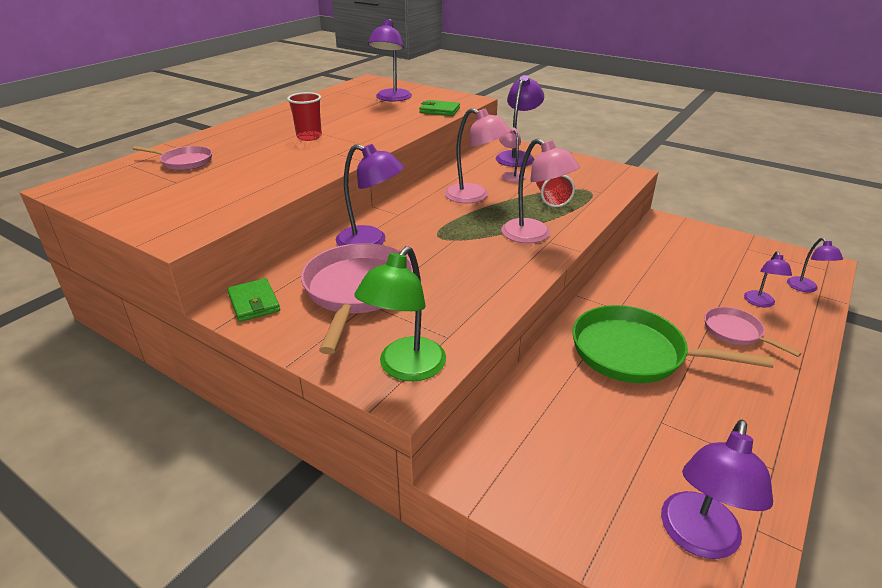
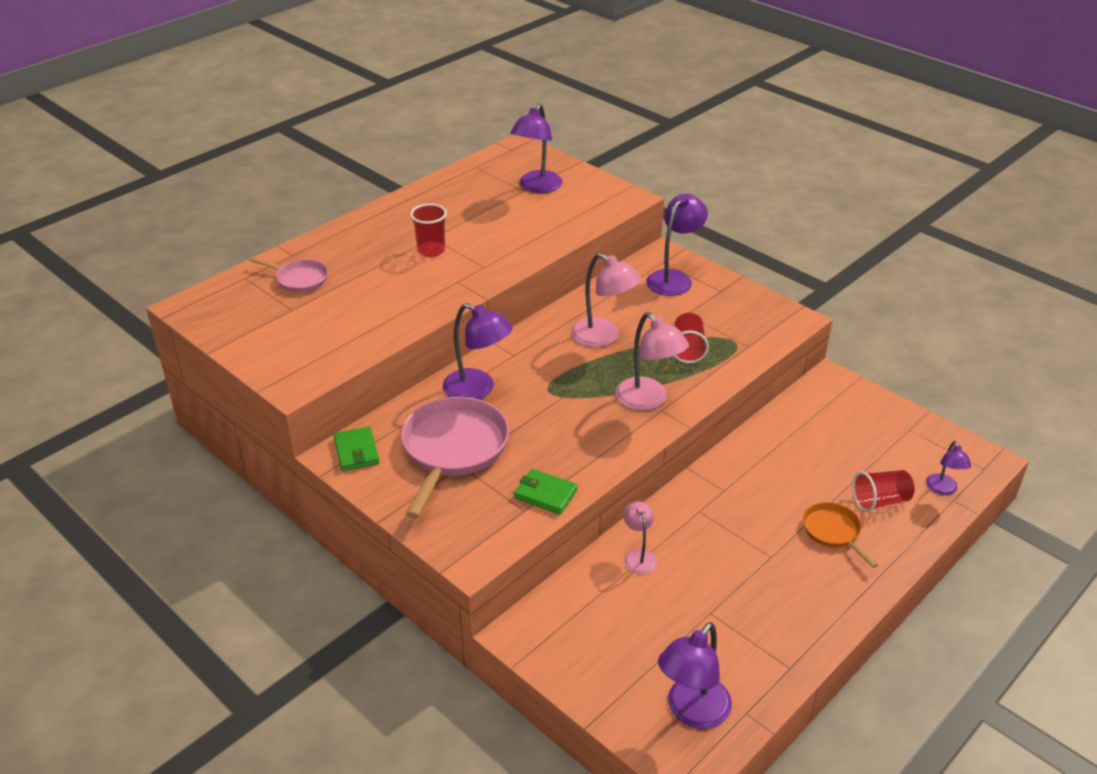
camera: 10 degrees right, 5 degrees up
(405, 368) = (479, 537): green lamp -> none
(439, 110) = (587, 216): green wallet -> green wallet (545, 494)
(511, 175) = (655, 308): pink lamp -> pink lamp (638, 556)
(635, 353) = (718, 542): green pan -> none
(735, 332) = (833, 532): pink pan -> orange pan
(760, 303) = (880, 501): purple lamp -> red cup

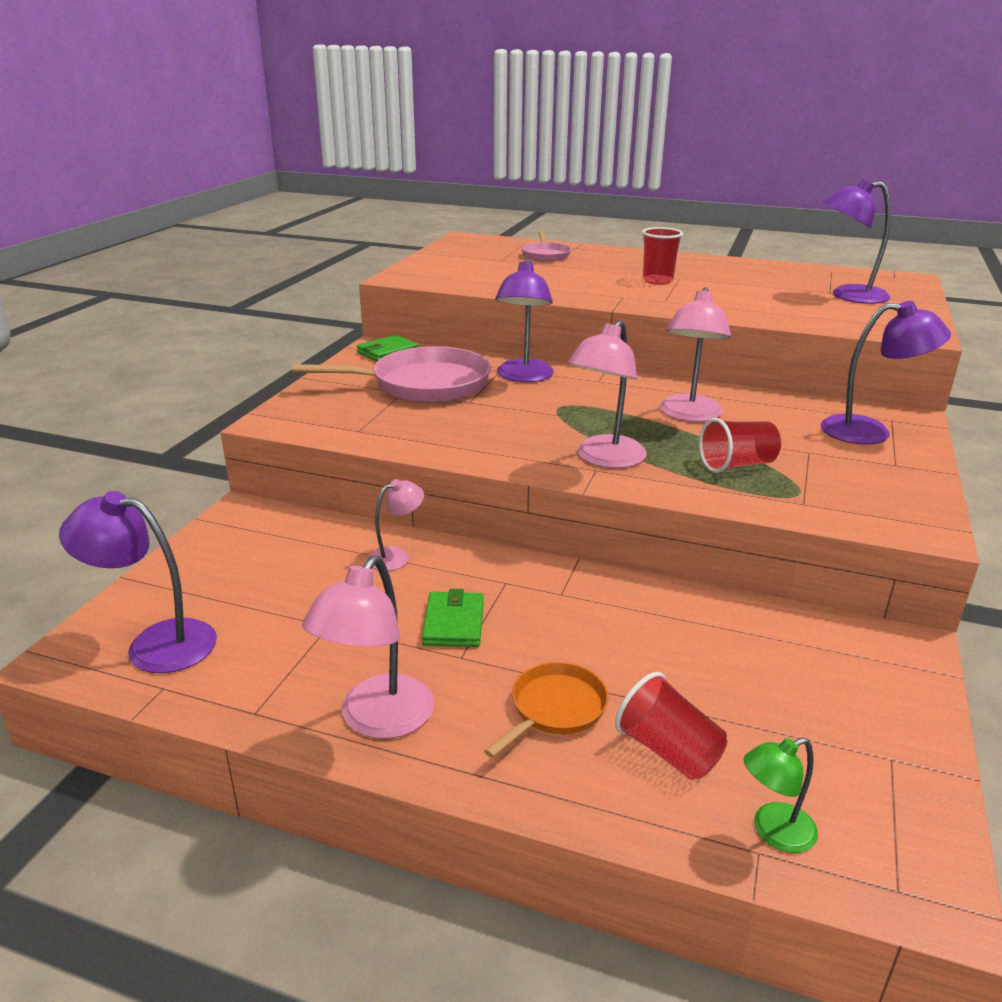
camera: 65 degrees right, 10 degrees down
(545, 494) = (390, 435): green wallet -> green wallet (453, 623)
(817, 610) = (377, 720): none -> pink lamp
(943, 489) = (773, 832): purple lamp -> green lamp

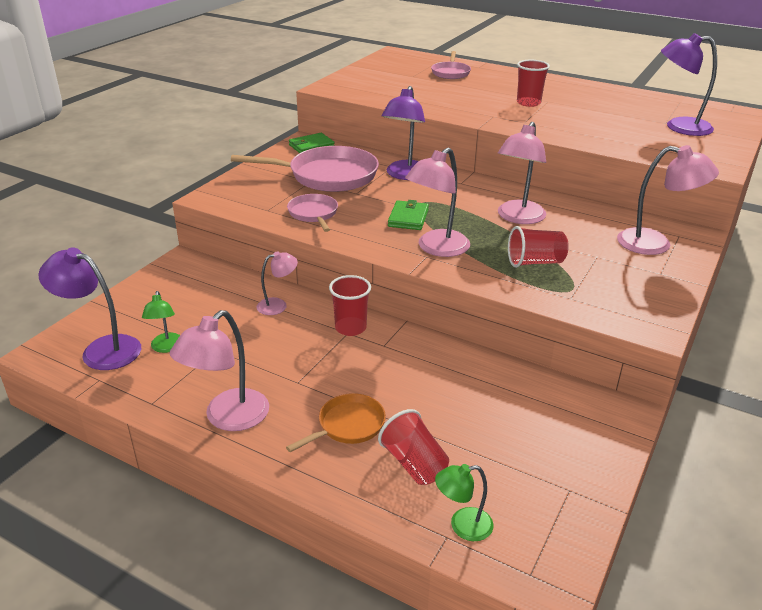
camera: 10 degrees right, 5 degrees up
(253, 630) = (166, 347): none -> green lamp
(423, 431) = (313, 214): none -> pink pan
(453, 623) = (301, 358): green wallet -> green wallet (408, 218)
(507, 576) = (350, 328): none -> red cup
(870, 432) = (655, 244): purple lamp -> pink lamp

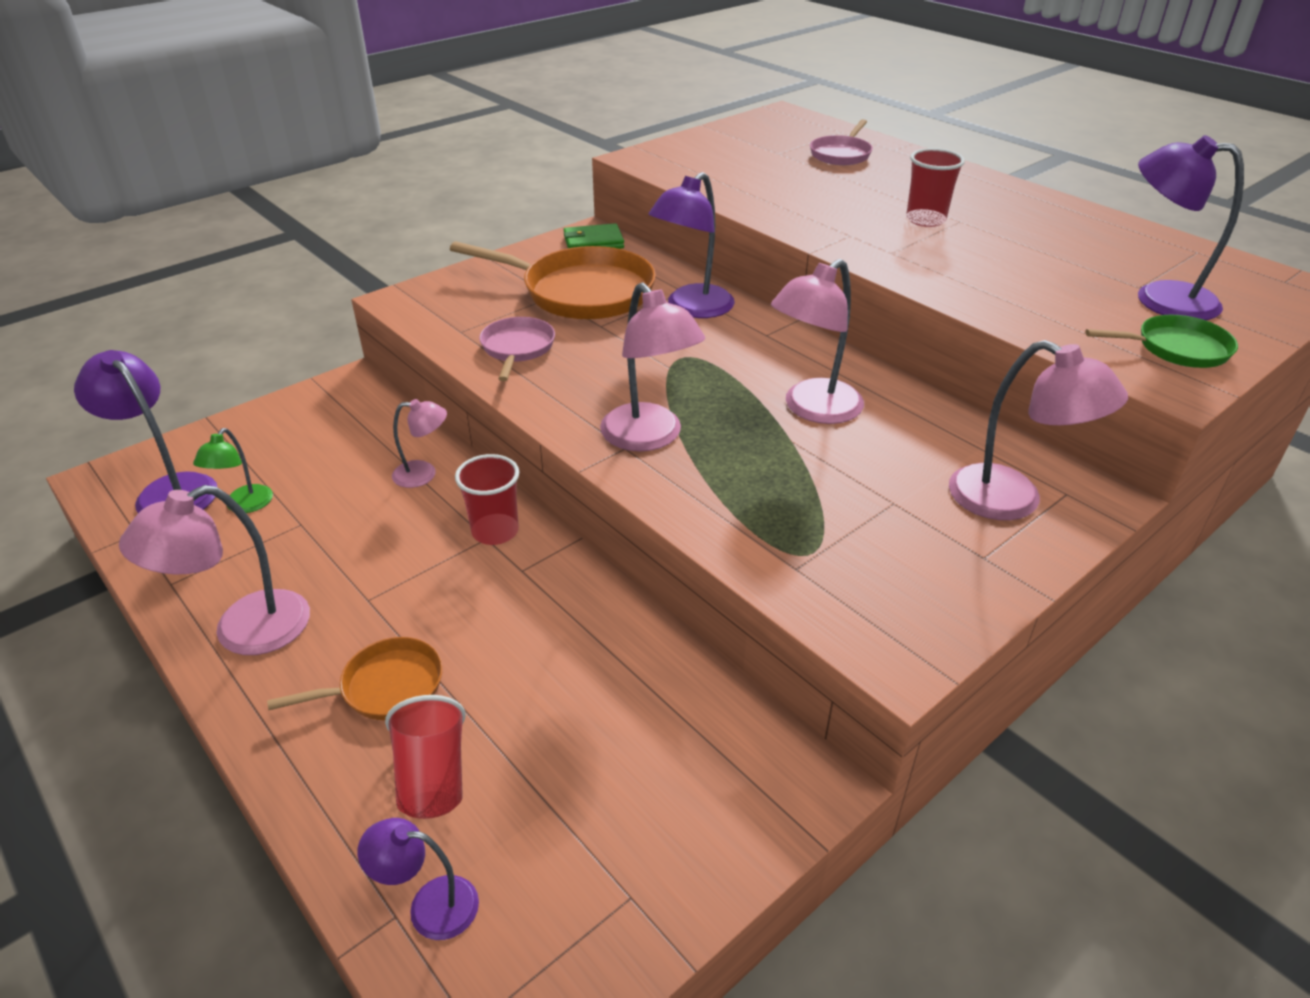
camera: 20 degrees right, 5 degrees up
(327, 176) = (580, 292): pink pan -> orange pan
(408, 218) = (644, 379): green wallet -> none
(436, 248) = (649, 437): pink lamp -> pink lamp turned 90 degrees counterclockwise
(462, 526) = (429, 905): green lamp -> purple lamp
(535, 262) = (784, 492): red cup -> none
(705, 149) = (1176, 348): none -> green pan

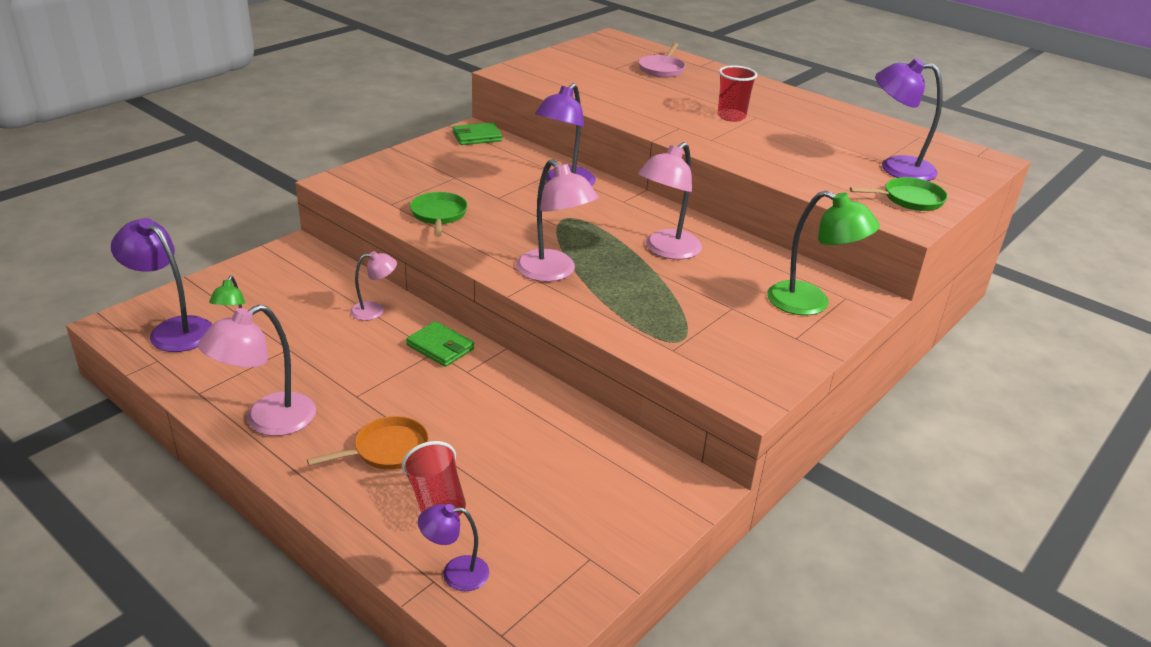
camera: 10 degrees left, 5 degrees down
(495, 531) = (440, 347): red cup -> green wallet
(517, 349) = (439, 215): pink pan -> green pan
(580, 292) = (476, 173): orange pan -> none
(1012, 501) = (810, 303): pink lamp -> green lamp

